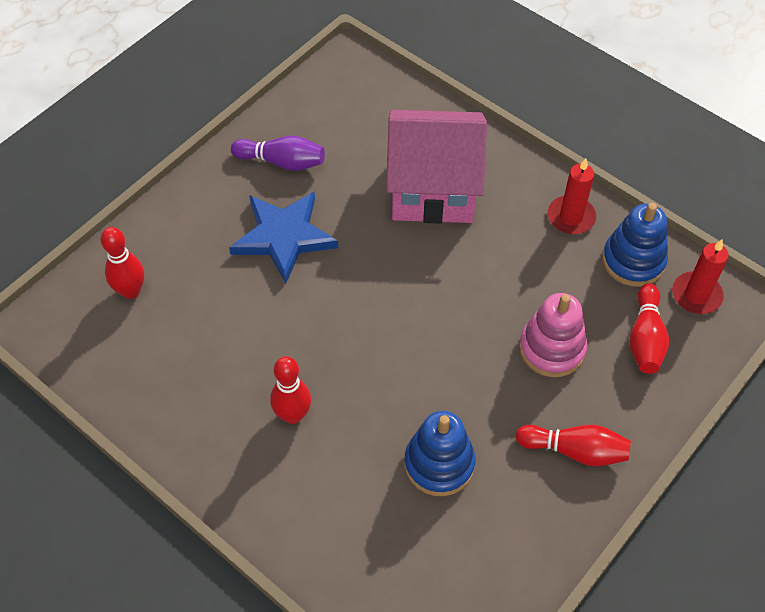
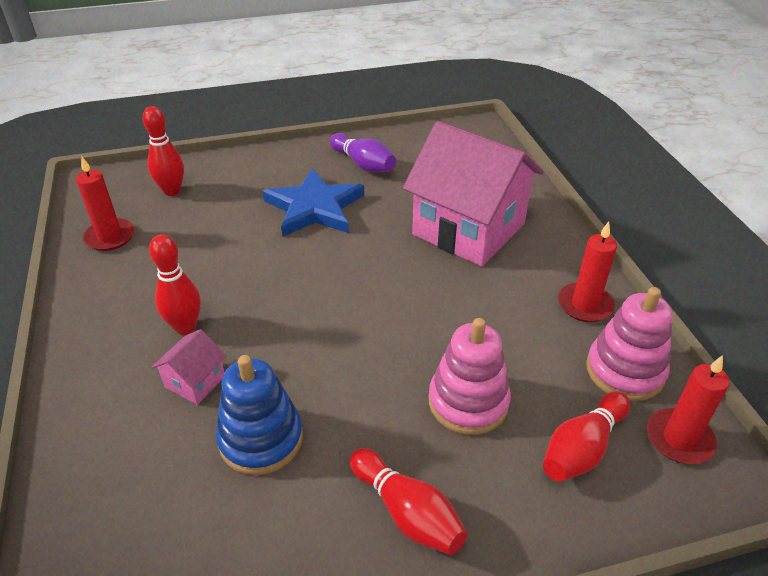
camera: 35 degrees right, 15 degrees down
(129, 373) = (110, 237): none -> red candle
(348, 453) = (195, 381): none -> pink house
(633, 261) = (624, 371): blue stacking toy -> pink stacking toy

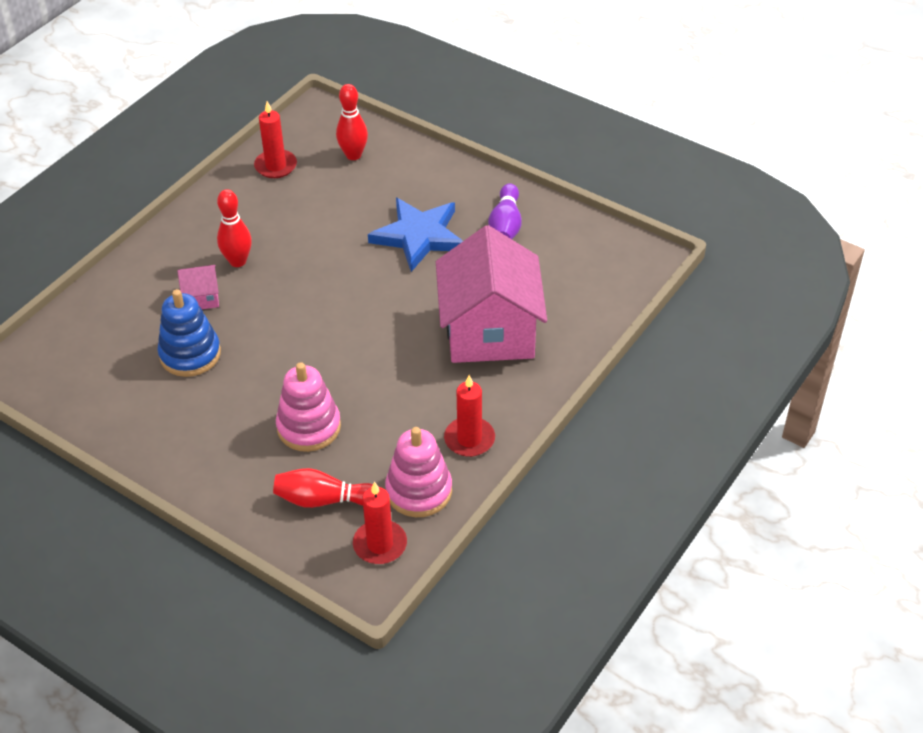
camera: 50 degrees right, 5 degrees up
(407, 512) = (200, 446): red bowling pin -> none

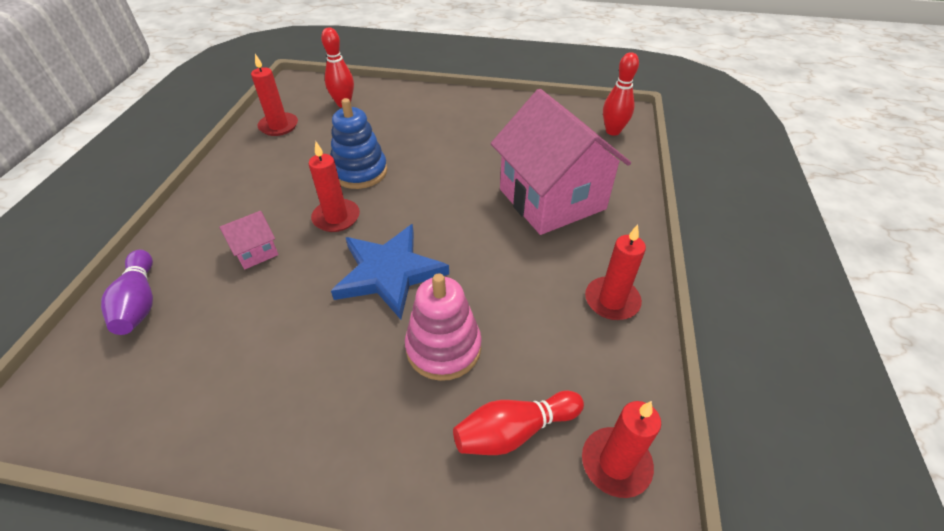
camera: 25 degrees left, 0 degrees up
(190, 354) = (267, 313): blue stacking toy -> blue stacking toy (360, 172)
(238, 261) = (279, 208): red bowling pin -> red bowling pin (613, 131)
(282, 287) = (336, 217): none -> red candle
(419, 236) = (437, 145): blue star -> blue star (389, 273)
(419, 491) = (607, 376): pink stacking toy -> none
(505, 225) = (501, 120): purple bowling pin -> purple bowling pin (139, 302)

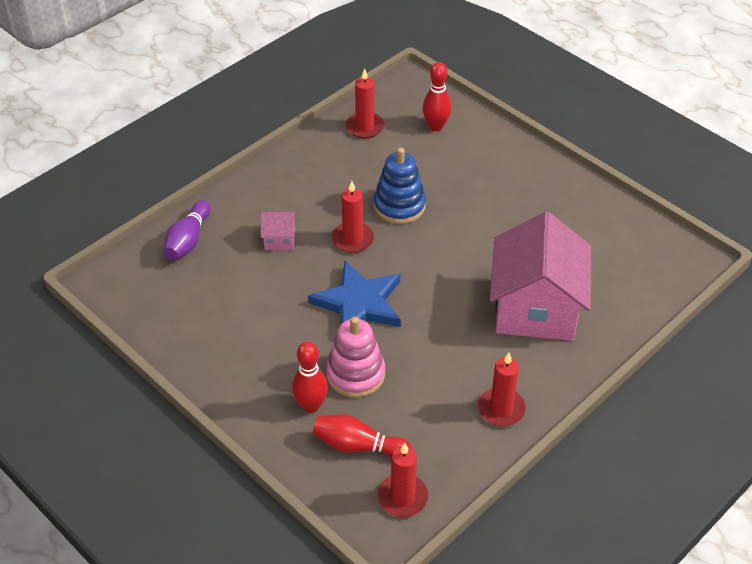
camera: 35 degrees right, 0 degrees up
(613, 131) = (661, 272): red bowling pin -> red bowling pin (311, 405)

